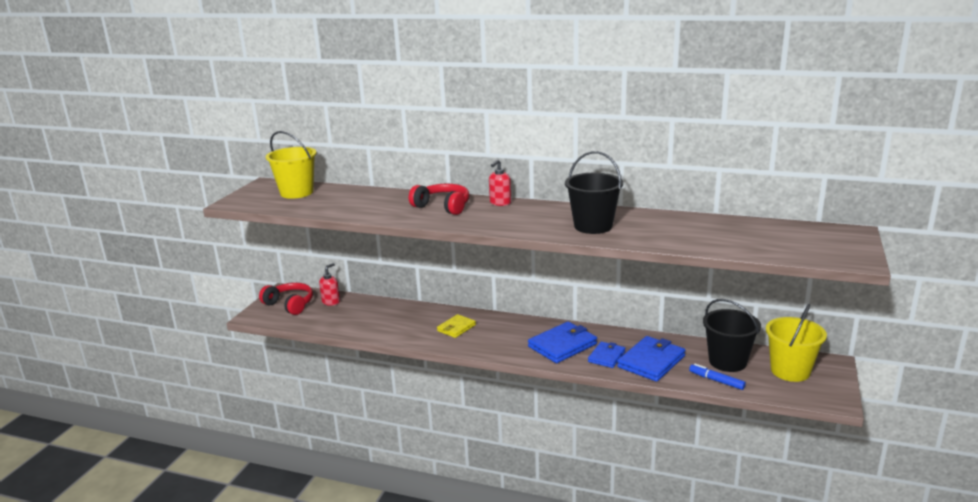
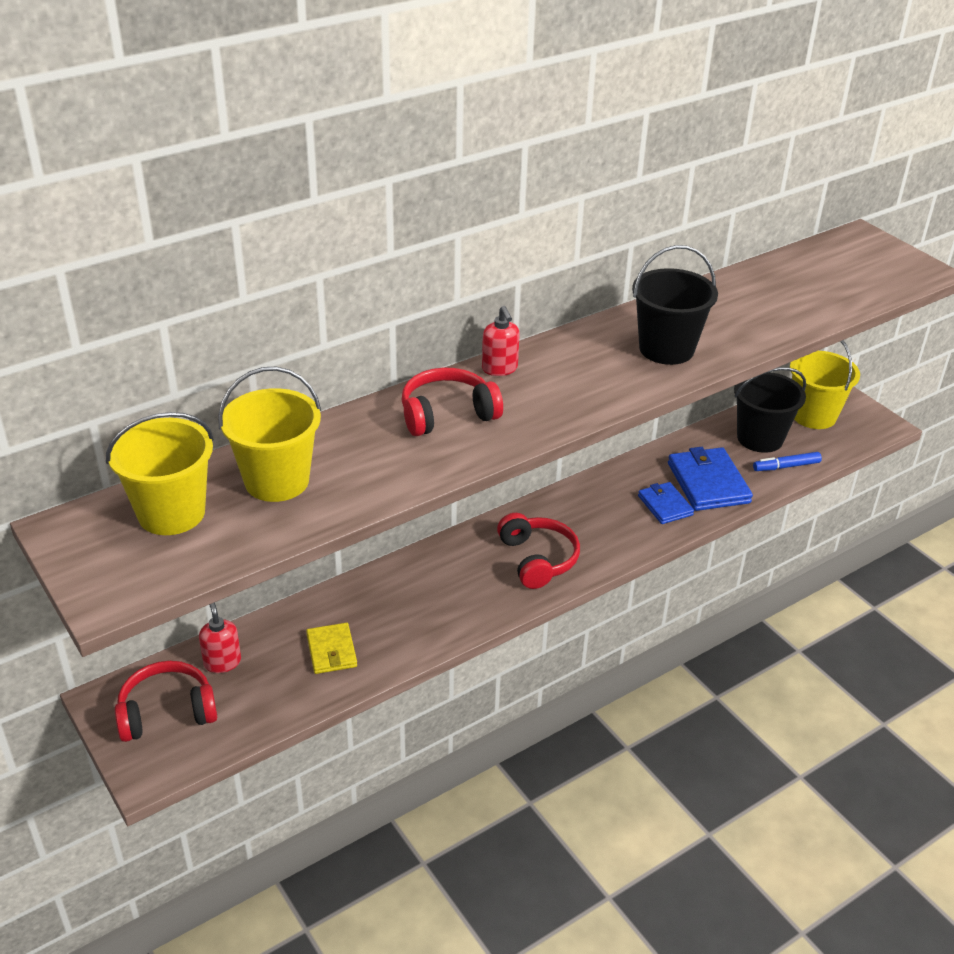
camera: 55 degrees left, 15 degrees up
(343, 198) = (277, 481): none -> yellow bucket
(456, 328) = (460, 580): yellow wallet -> yellow wallet (331, 651)
(502, 340) = (538, 559): none -> red headphones
(562, 345) = (605, 521): blue wallet -> none

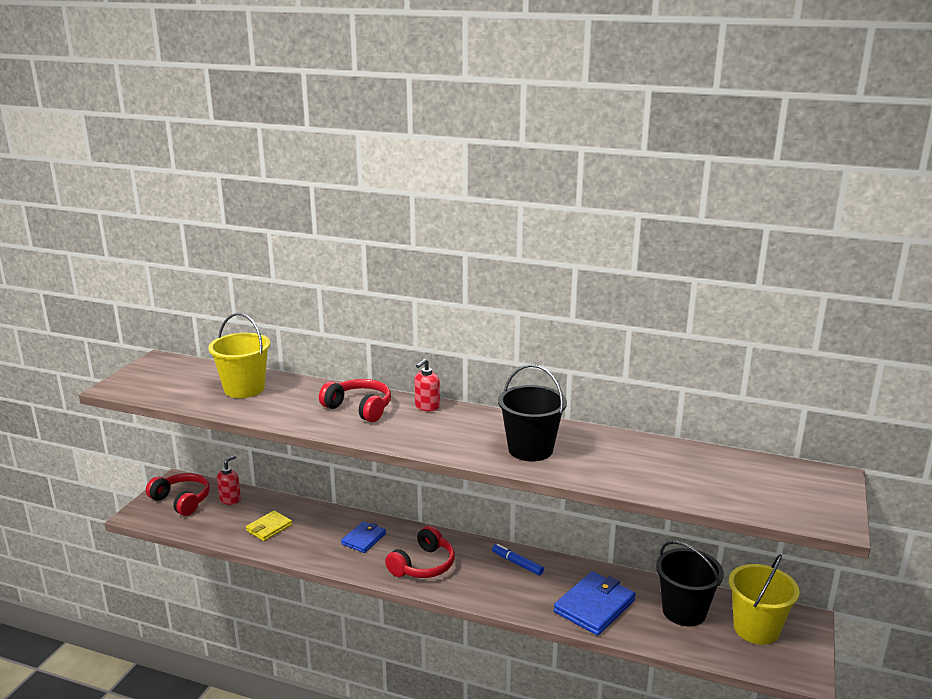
camera: 55 degrees right, 15 degrees down
(171, 513) = (192, 376): yellow bucket -> none
(665, 505) = (543, 596): blue wallet -> blue wallet (364, 539)
(786, 466) = (668, 638): blue marker -> blue marker (517, 563)

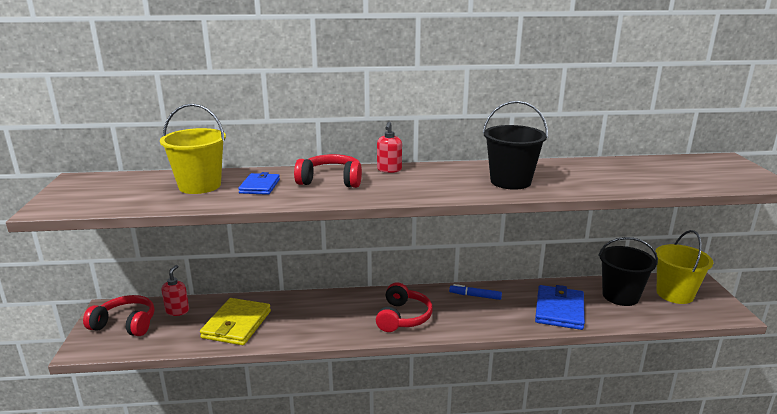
camera: 25 degrees left, 0 degrees up
(269, 528) = (236, 324): yellow wallet -> yellow wallet, size x1.66
(364, 539) = (334, 311): blue wallet -> blue wallet (260, 186)

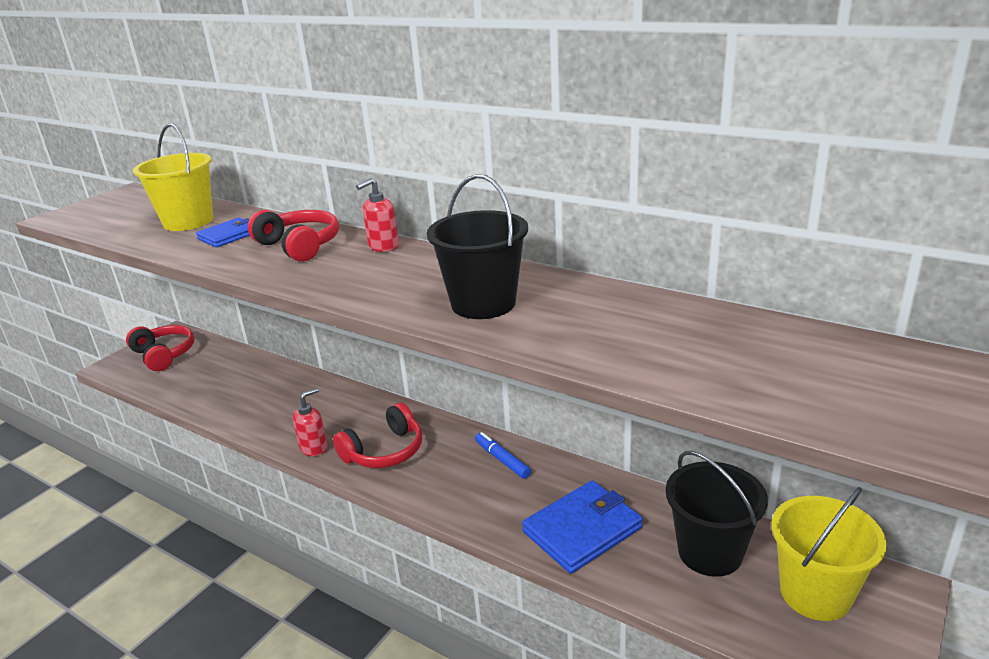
camera: 40 degrees right, 5 degrees up
(177, 311) = (213, 357): red soap dispenser -> red soap dispenser (314, 448)
(236, 324) = (235, 391): yellow wallet -> none

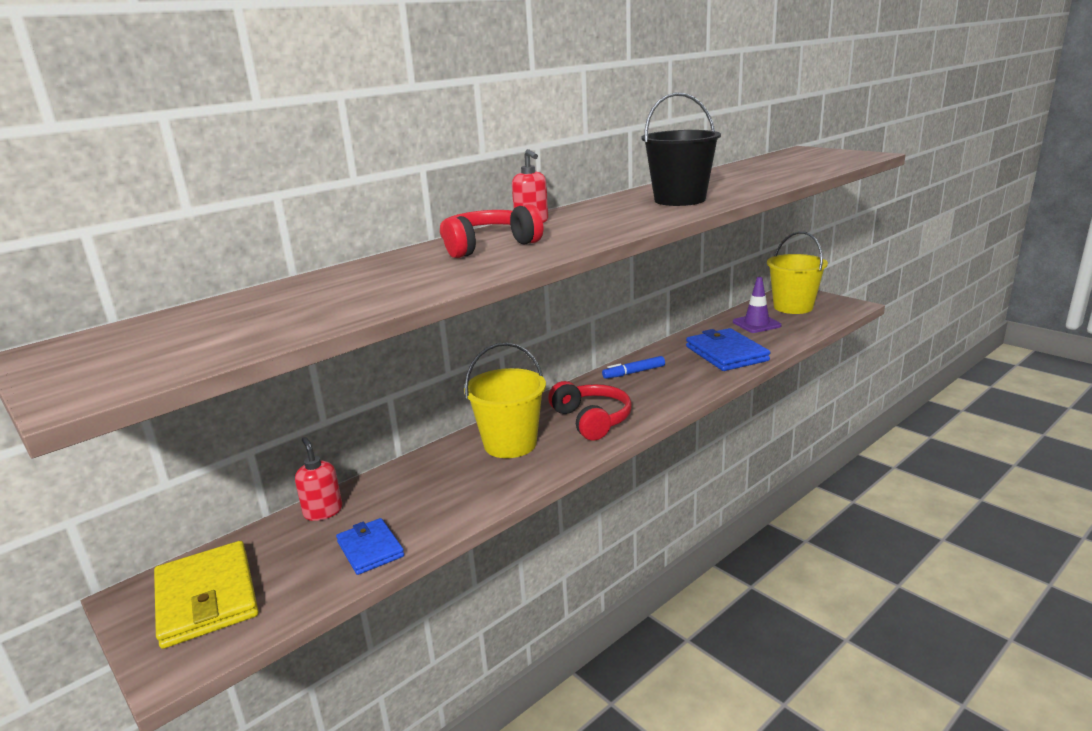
camera: 75 degrees left, 5 degrees down
(164, 355) = (207, 598): red headphones -> yellow wallet
(188, 221) = (310, 296): yellow bucket -> yellow bucket (510, 444)
(229, 235) = (405, 273): blue wallet -> blue wallet (370, 549)
(314, 448) = (562, 457): red soap dispenser -> red soap dispenser (323, 511)
(710, 552) = (756, 324): black bucket -> purple traffic cone

